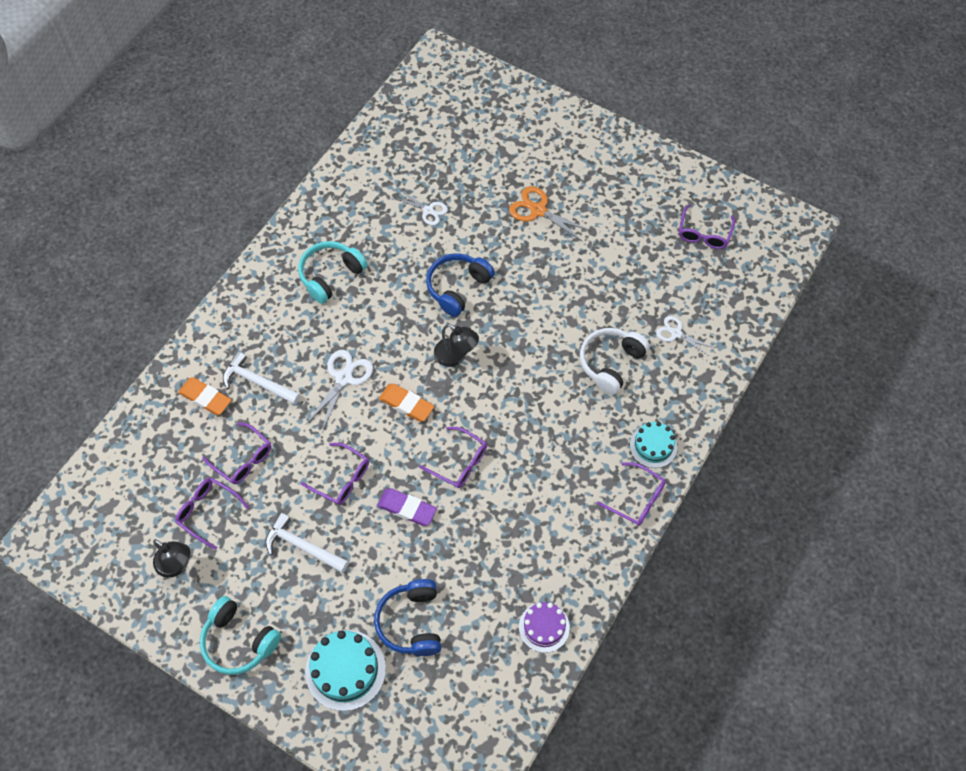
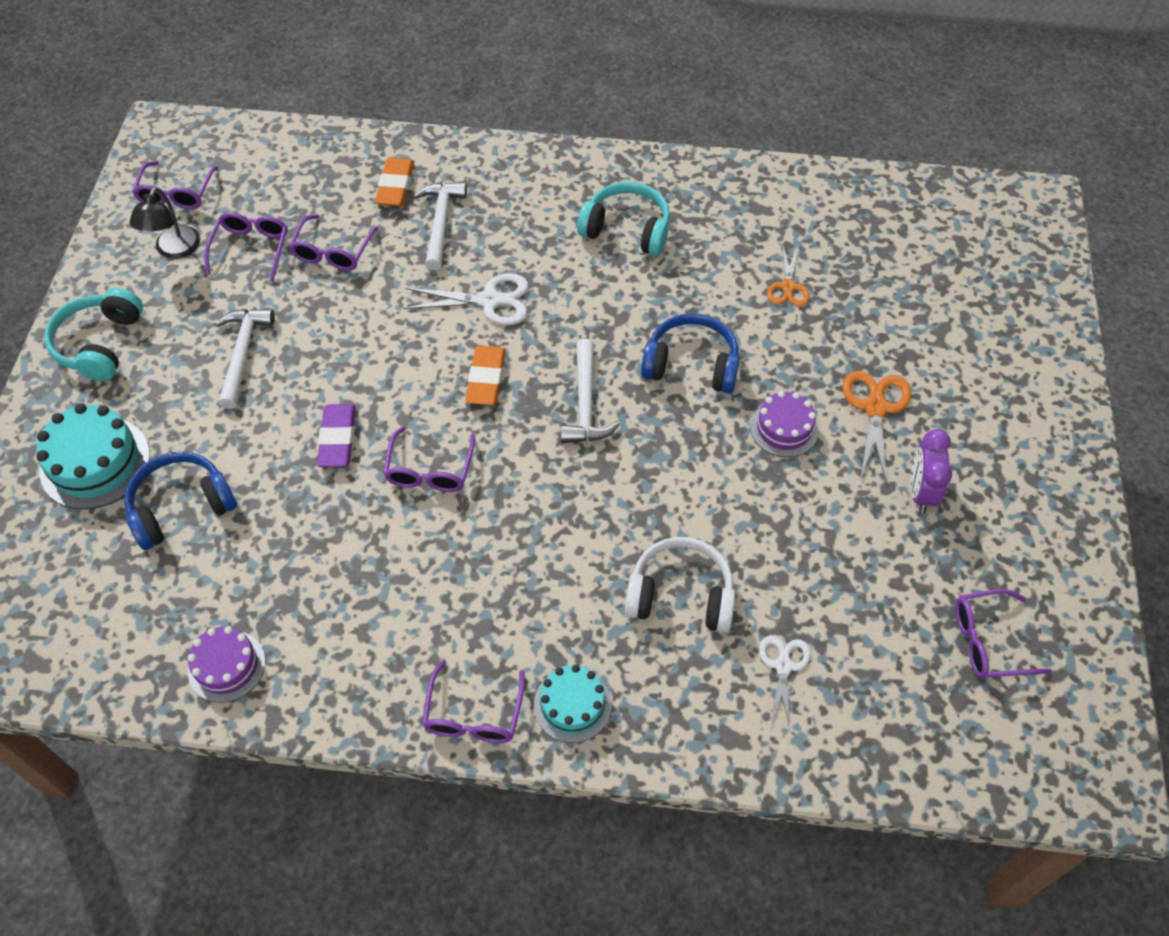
camera: 65 degrees right, 5 degrees down
(342, 479) = (349, 355): purple glasses -> purple glasses (176, 193)
(428, 210) = (788, 287): white scissors -> orange scissors
(456, 356) = (586, 404): black lamp -> white hammer
(528, 261) = (784, 428): none -> purple cake
(603, 217) = (921, 492): none -> purple clock

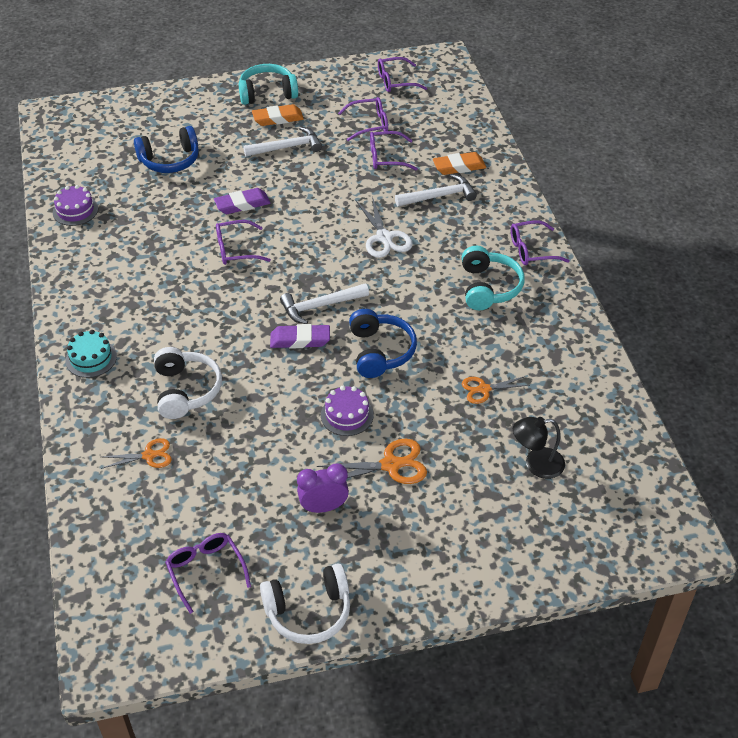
camera: 70 degrees right, 10 degrees down
(95, 462) = (186, 120): turquoise cake -> none
(174, 250) = (351, 95): black lamp -> black lamp (536, 464)
(181, 507) = (170, 160): blue headphones -> blue headphones turned 120 degrees clockwise
(473, 714) = (73, 317): purple glasses -> purple glasses (531, 250)
(486, 379) = (318, 254): orange eraser -> orange eraser (278, 118)
(638, 442) = (300, 340): none -> purple eraser
(783, 666) = (149, 455): white scissors -> orange scissors
(1068, 548) = (308, 612): none -> white headphones

